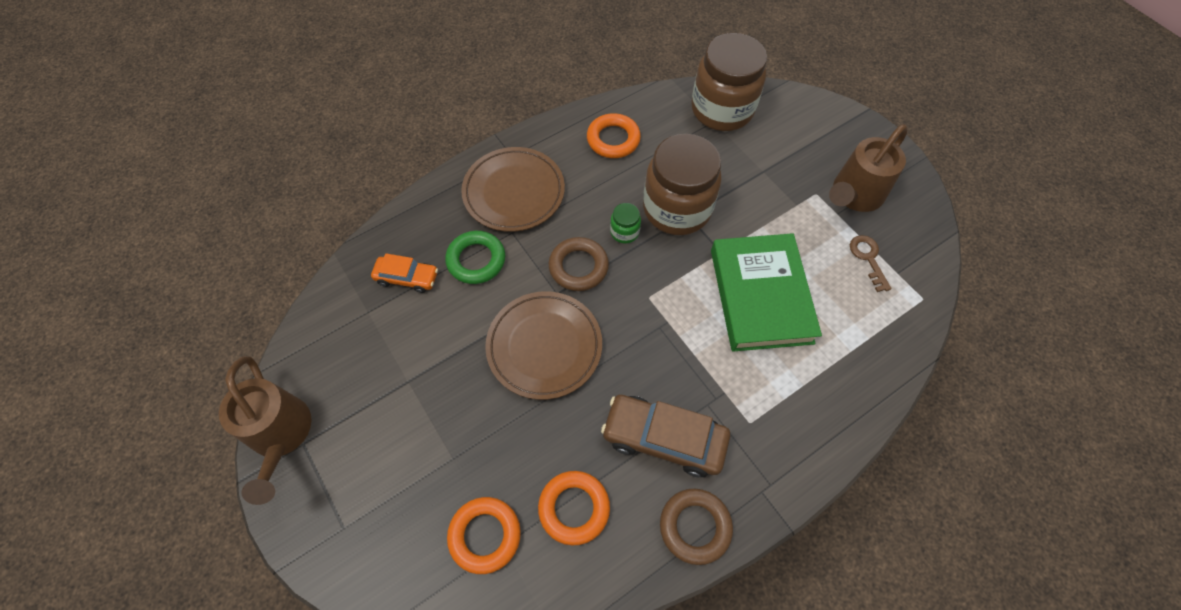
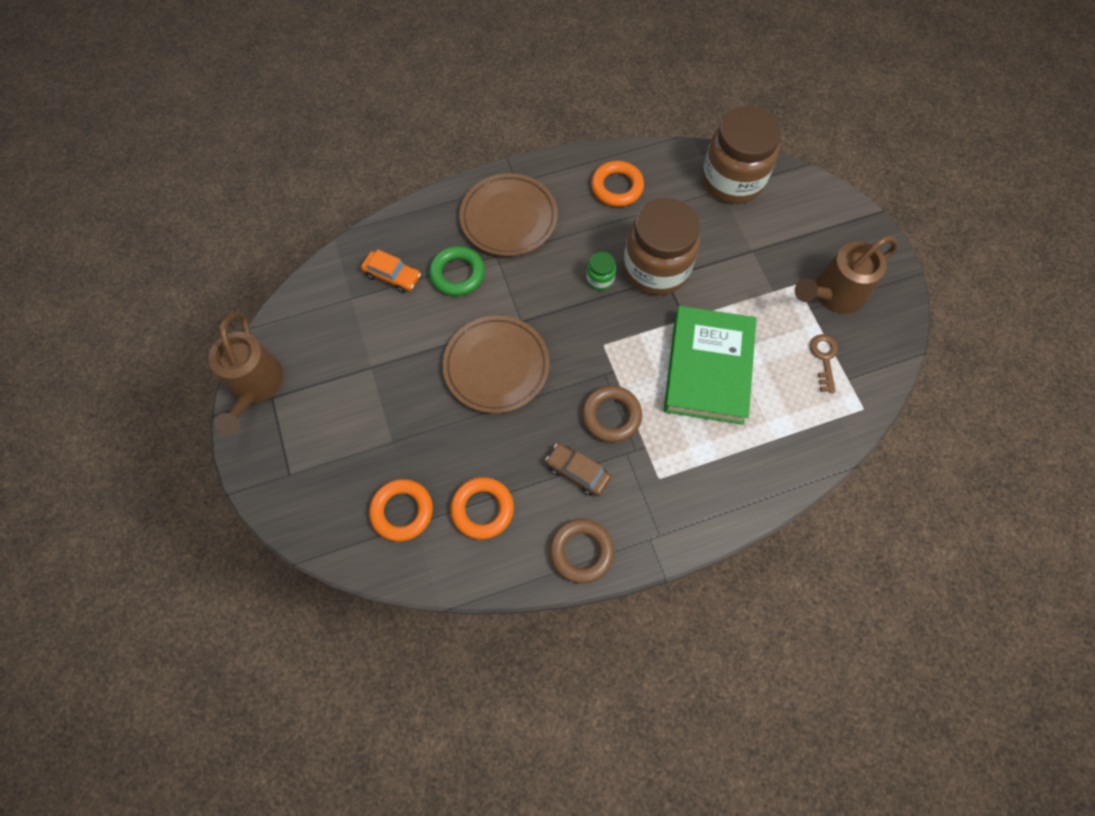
camera: 15 degrees right, 5 degrees up
(578, 267) = (548, 302): brown ring -> brown ring (611, 416)
(664, 438) = (578, 472): brown car -> brown car, size x0.59

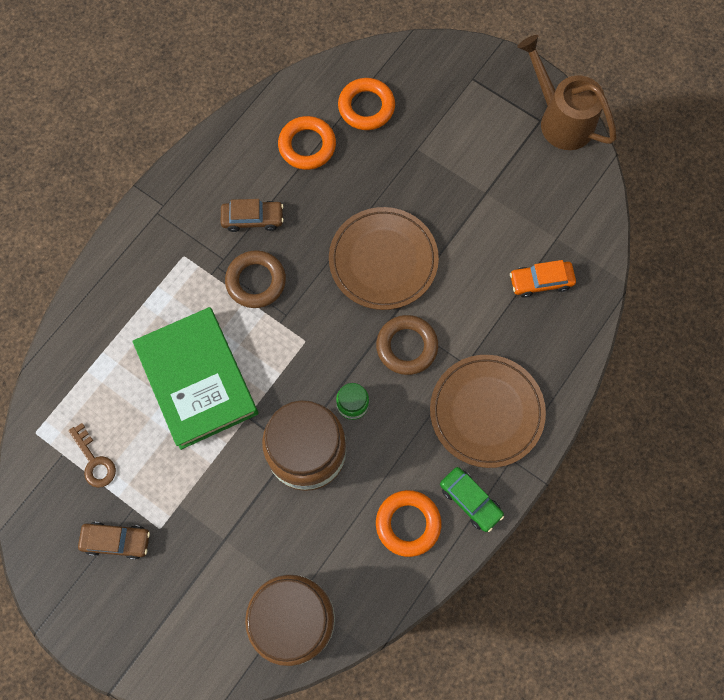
camera: 145 degrees right, 5 degrees up
(457, 274) = (485, 322): green ring -> none
(564, 176) = (470, 500): none -> green car
(581, 551) = (210, 163): brown ring -> brown ring (406, 346)
(833, 294) = (116, 541): brown watering can -> brown car

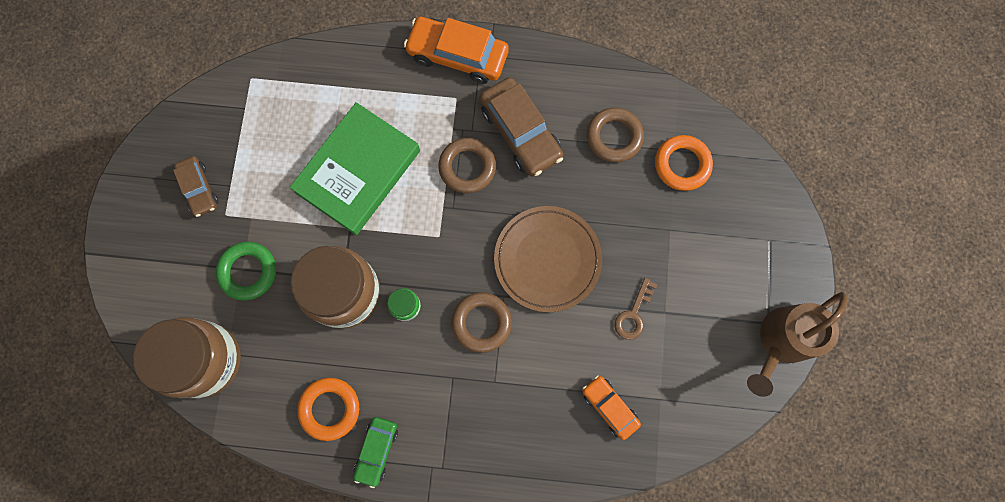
camera: 60 degrees right, 5 degrees up
(94, 461) = (251, 134): brown key -> brown key (633, 314)
(143, 232) = (457, 55): none -> orange car
(231, 534) = (248, 272): none -> green ring
(252, 219) = (520, 132): brown car -> brown car, size x1.70
(307, 146) = (614, 137): orange ring -> brown ring
(486, 412) = (461, 423): brown plate -> none
(560, 119) = (781, 341): brown watering can -> brown watering can turned 150 degrees counterclockwise

